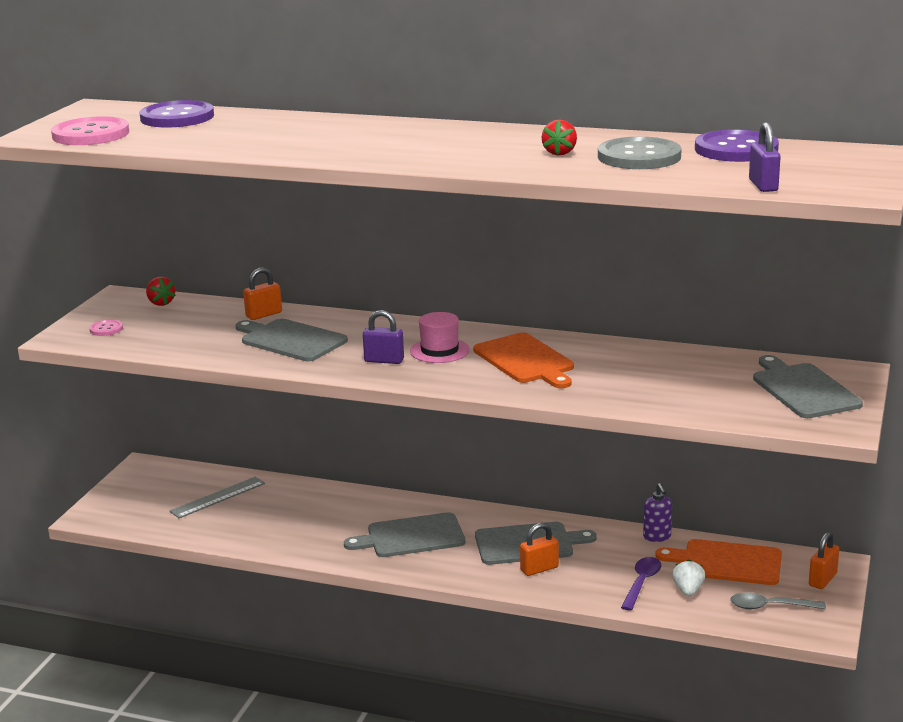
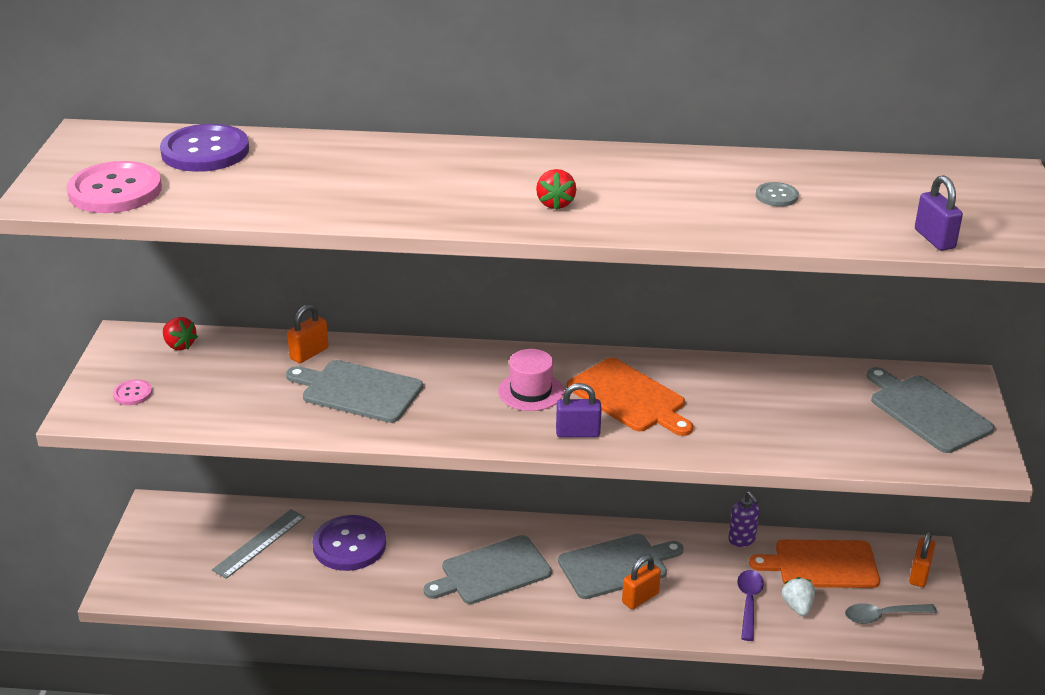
camera: 15 degrees left, 10 degrees up
(384, 360) = (476, 413): purple padlock -> purple padlock (578, 433)
(559, 153) = (687, 194): red strawberry -> red strawberry (555, 203)
(639, 157) = (776, 196): grey button -> grey button, size x0.47
(736, 149) = (870, 177): purple button -> purple button (349, 545)

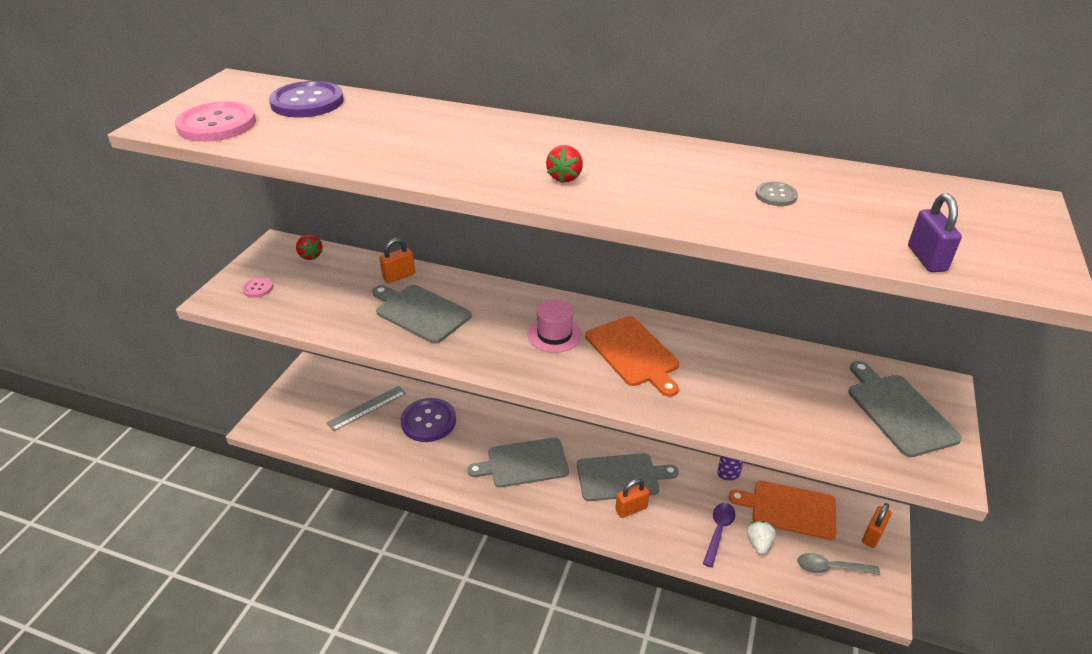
camera: 15 degrees right, 5 degrees up
(578, 433) = (578, 378): purple padlock -> none

